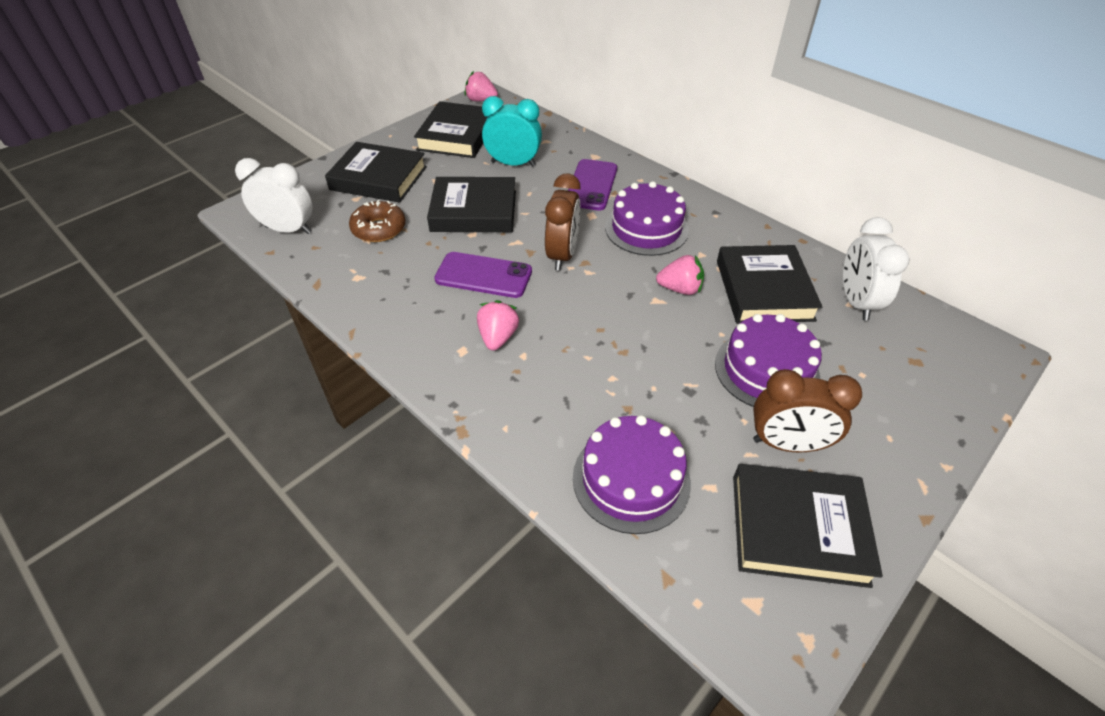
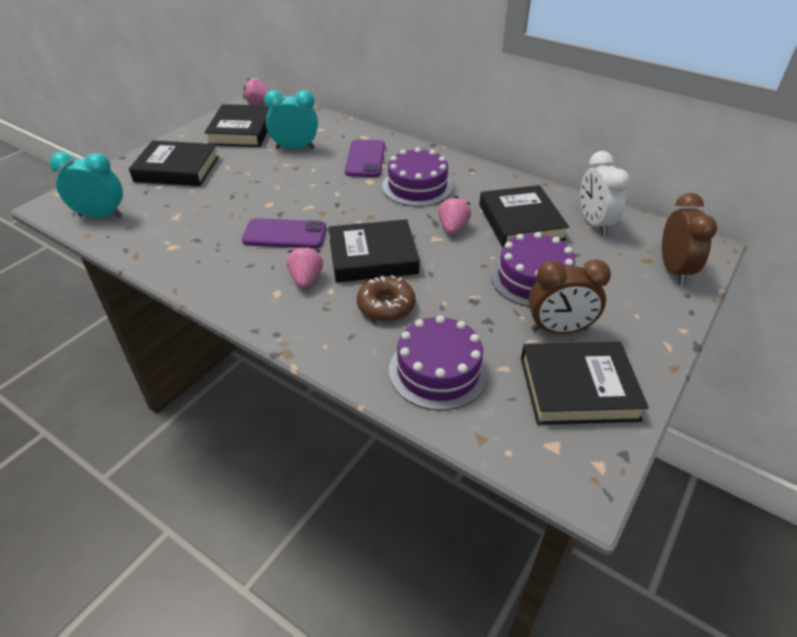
camera: 10 degrees left, 5 degrees down
(288, 230) = (101, 216): white clock -> turquoise clock
(379, 229) = (184, 208): brown donut -> brown donut (386, 306)
(474, 211) = (267, 187): black book -> black book (373, 257)
(562, 255) = (350, 213): brown clock -> brown clock (674, 270)
(680, 289) = (453, 228): pink strawberry -> pink strawberry turned 75 degrees counterclockwise

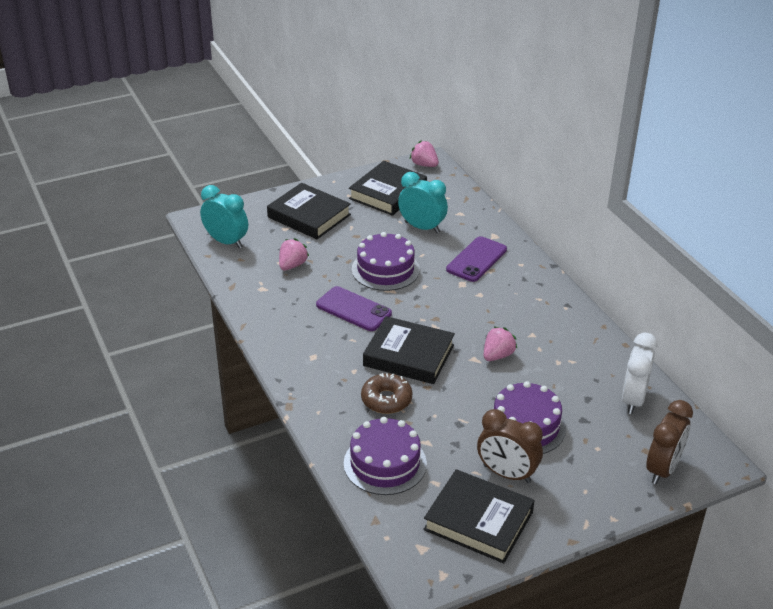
camera: 30 degrees right, 5 degrees down
(306, 279) = (342, 354): pink strawberry -> pink strawberry (292, 265)
(417, 186) = (500, 304): purple cake -> purple cake (385, 269)
(520, 222) = (564, 373): black book -> none

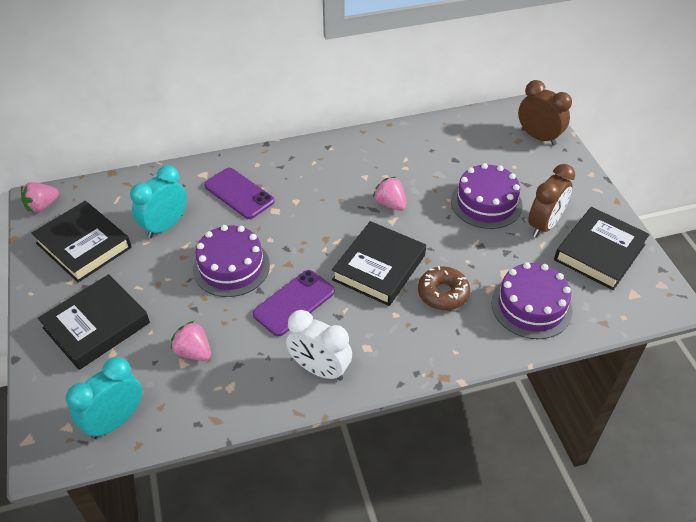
camera: 80 degrees left, 10 degrees up
(633, 400) = (459, 135): white clock -> white clock (319, 369)

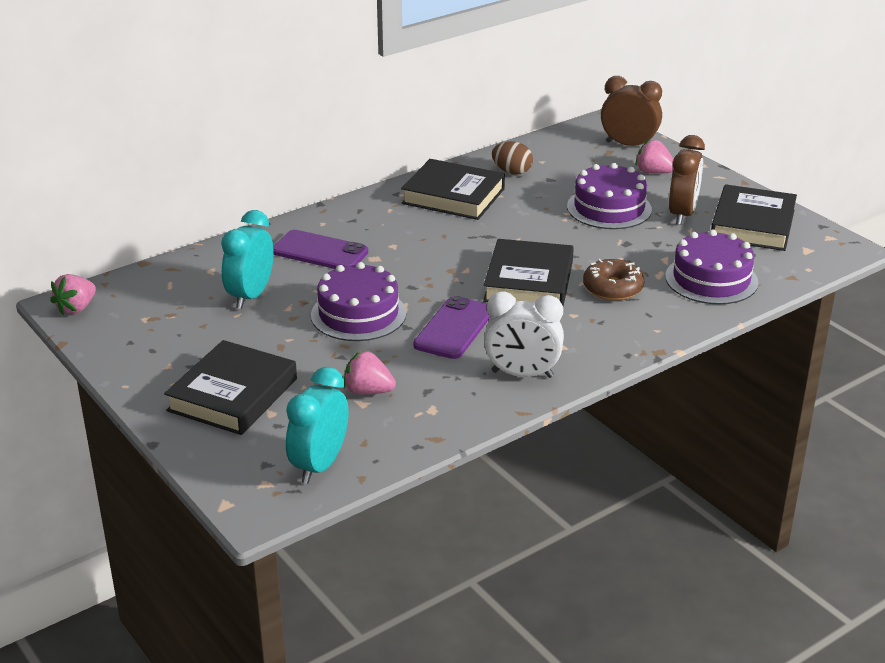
camera: 20 degrees left, 15 degrees down
(84, 245) = (160, 332): black book -> black book (453, 196)
(390, 204) = (504, 228): pink strawberry -> pink strawberry (653, 172)
(428, 144) = (512, 172): none -> brown egg

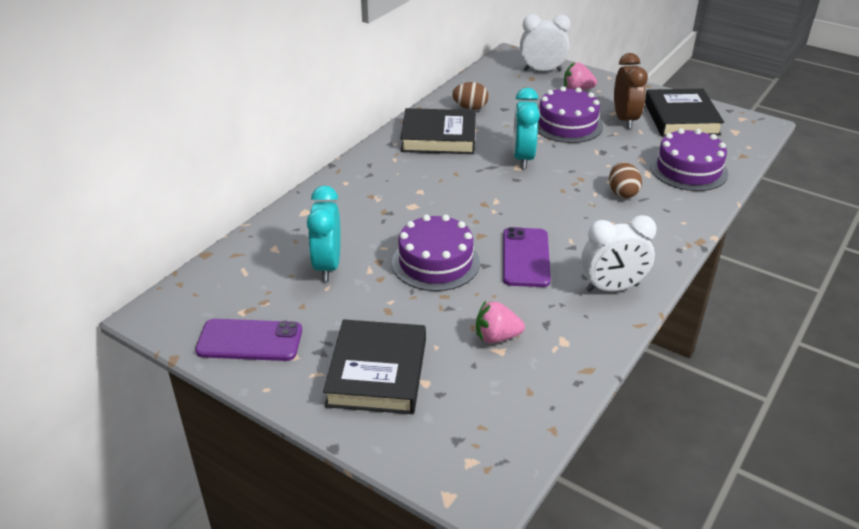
camera: 20 degrees left, 5 degrees up
(76, 308) = (167, 316): pink strawberry -> none
(319, 465) = (507, 427): turquoise clock -> turquoise clock (523, 158)
(320, 252) = (361, 210): purple phone -> purple phone (250, 341)
(528, 281) = (554, 201): black book -> none
(612, 288) = (622, 193): brown donut -> brown egg
(628, 145) = (542, 70): brown clock -> white clock

